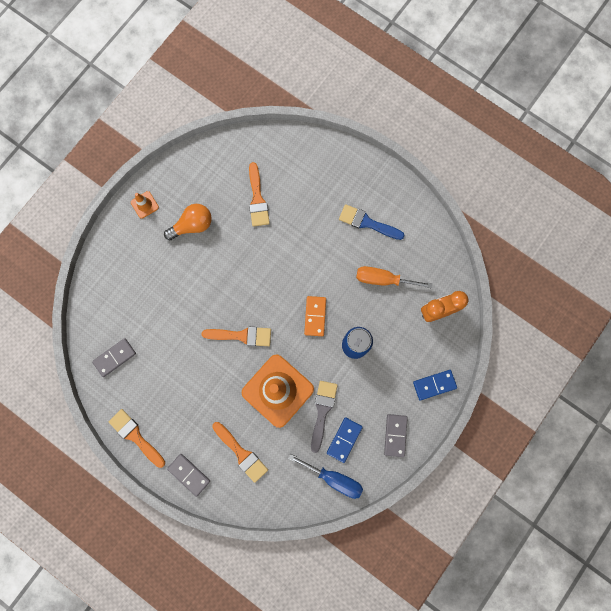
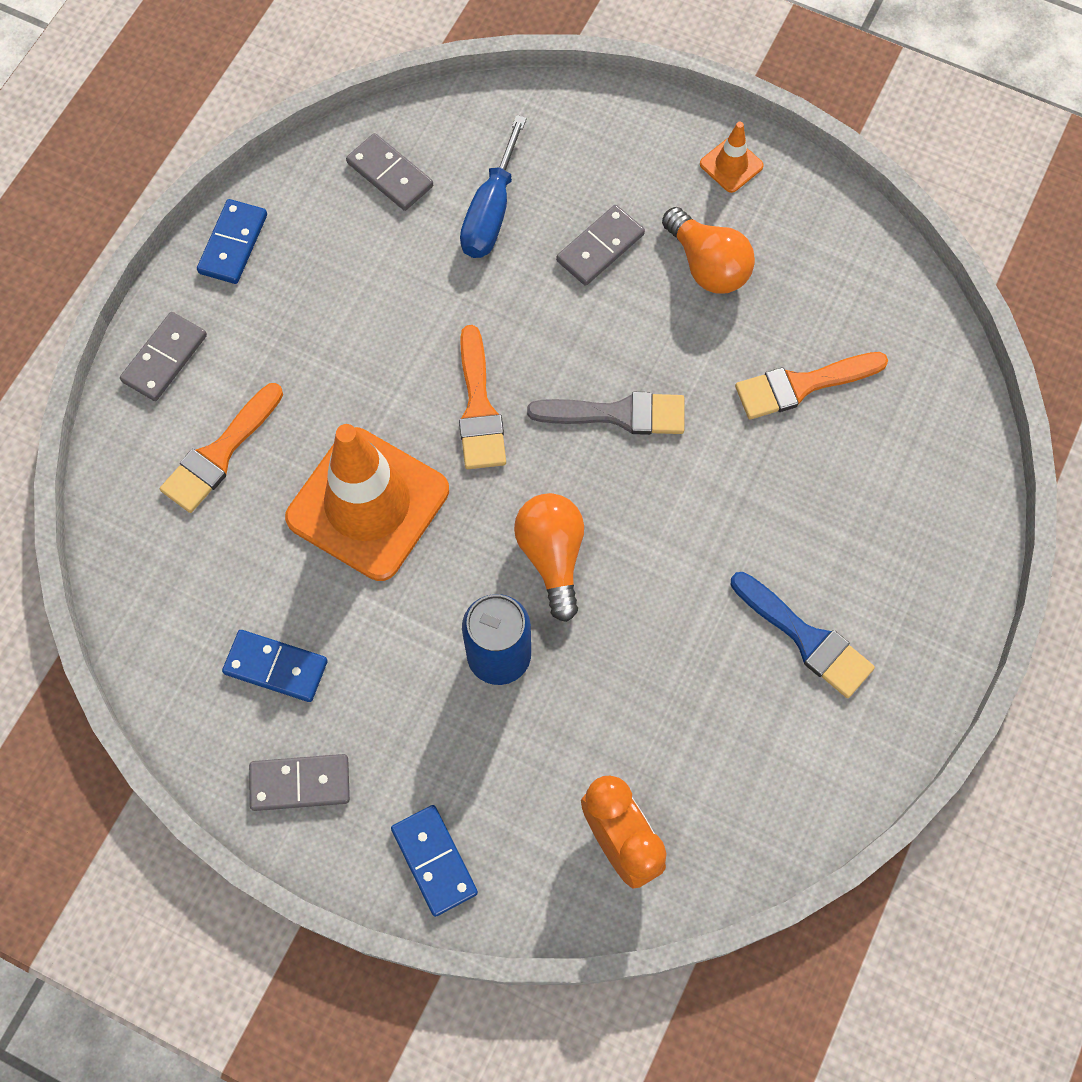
camera: 80 degrees right, 10 degrees down
(135, 436) = (233, 244): orange brush -> blue domino
(174, 269) = (600, 247): none -> grey domino
(315, 316) = (552, 556): orange domino -> orange light bulb
(322, 411) = (334, 608): grey brush -> grey brush (618, 414)
(334, 478) = (185, 658): blue screwdriver -> blue screwdriver (491, 212)
(367, 222) = (806, 638): blue brush -> blue brush turned 120 degrees clockwise
(383, 279) = (672, 697): orange screwdriver -> none

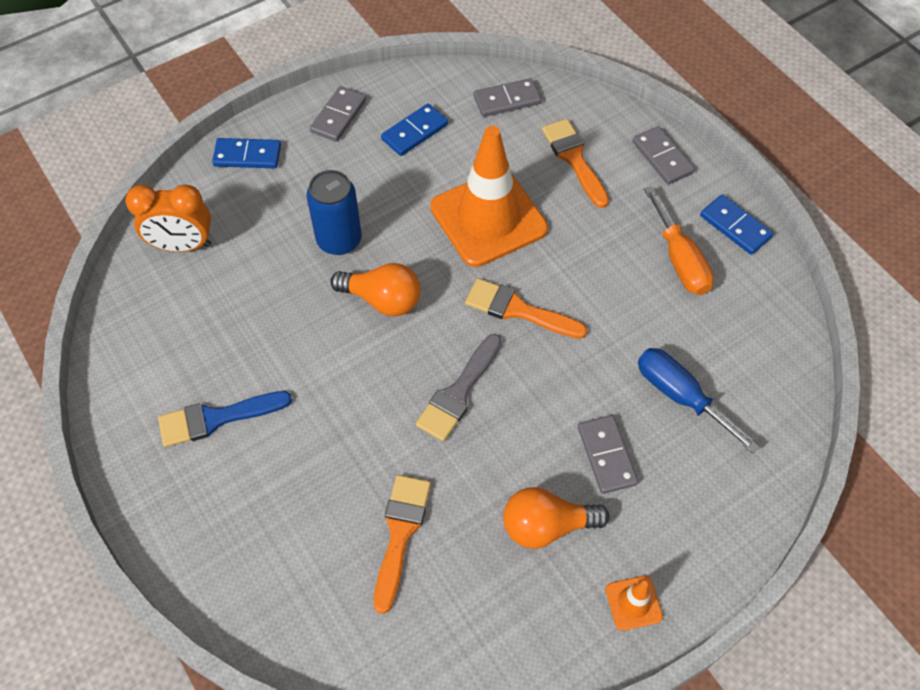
camera: 120 degrees right, 10 degrees down
(313, 280) = (679, 260): none -> orange screwdriver
(390, 175) = (749, 345): grey domino -> grey domino (507, 100)

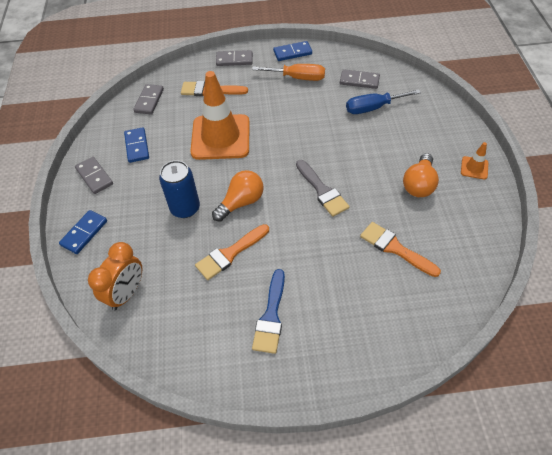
camera: 60 degrees left, 5 degrees down
(518, 310) = (287, 147): orange brush -> orange brush (230, 254)
(606, 455) = (391, 146): grey domino -> grey domino (359, 80)

